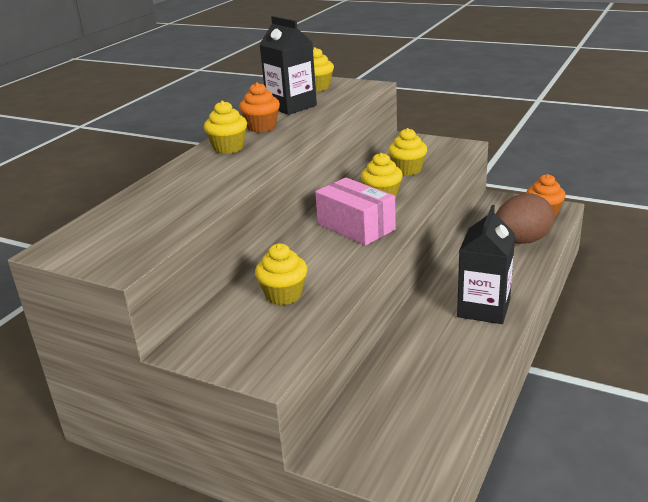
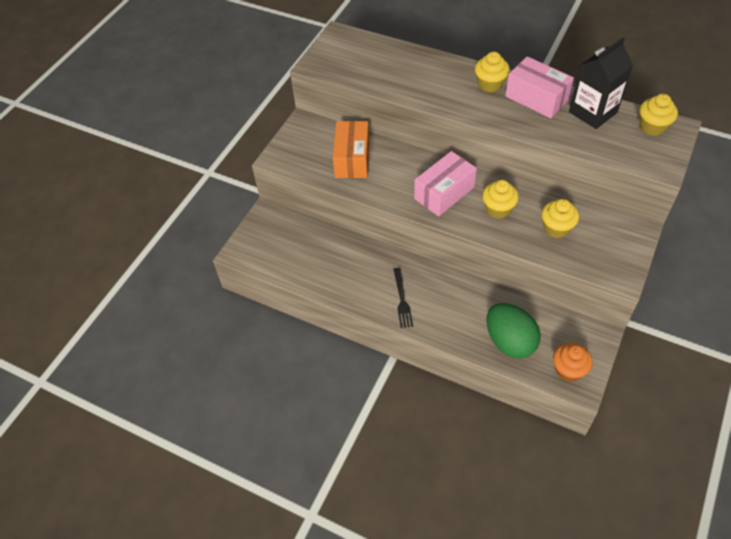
camera: 90 degrees right, 25 degrees up
(261, 127) = (536, 98): orange cupcake -> pink box
(283, 295) = (352, 159): yellow cupcake -> orange box
(483, 308) = (402, 300): black carton -> black fork
(521, 241) = (509, 341): brown egg -> green egg

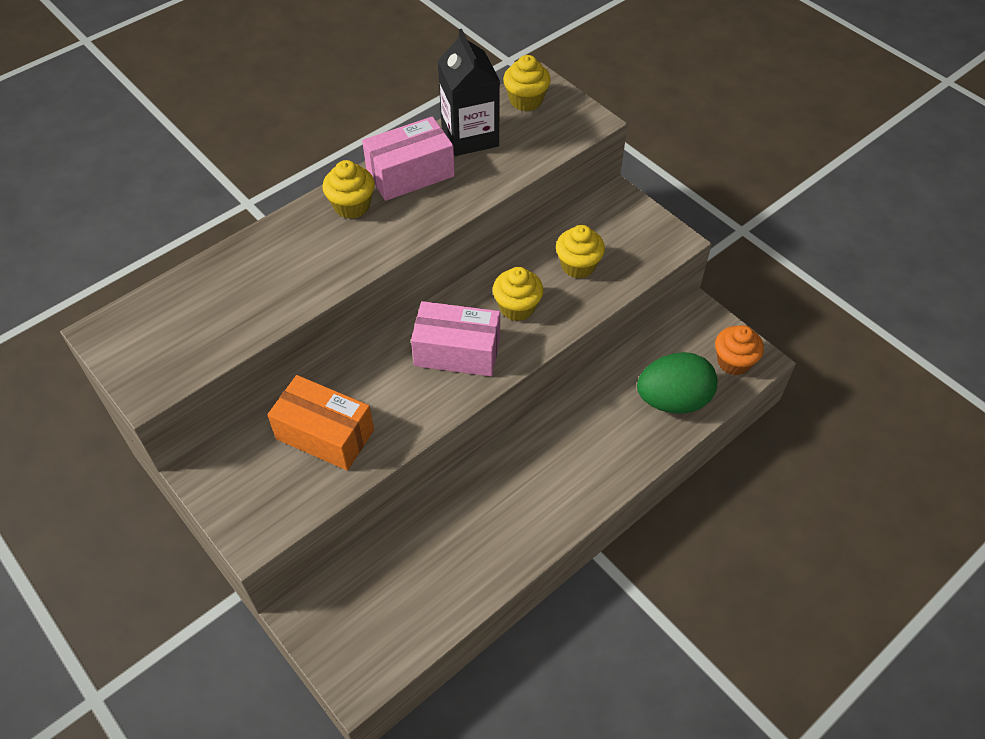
camera: 70 degrees left, 0 degrees up
(402, 300) = (558, 490): black fork -> none
(444, 193) = (457, 351): pink box -> pink box turned 60 degrees counterclockwise

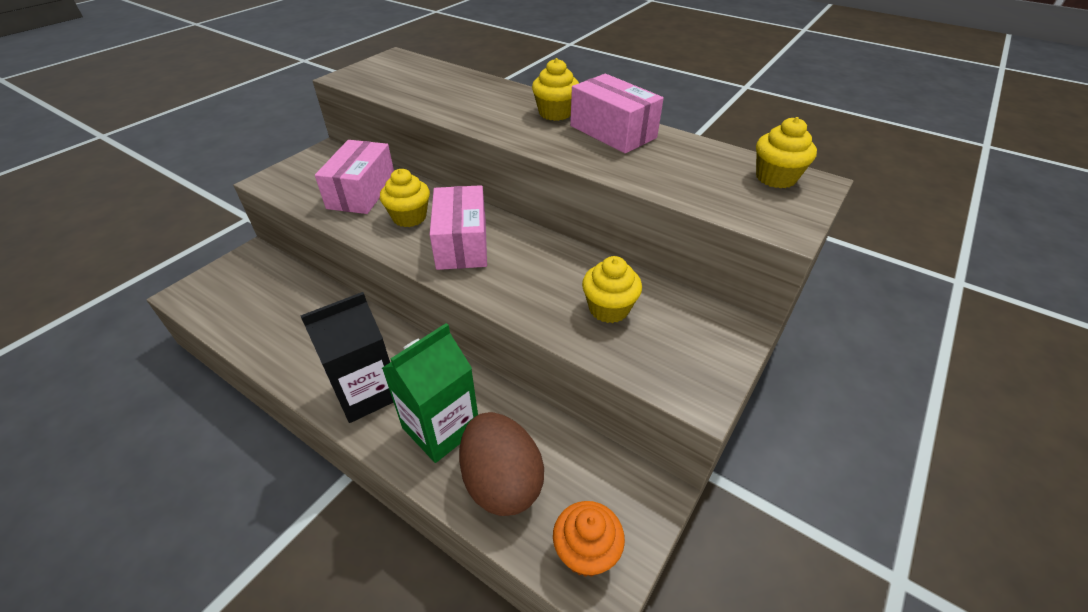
camera: 75 degrees right, 10 degrees down
(325, 434) = (361, 192): orange box -> pink box
(470, 136) = (688, 153): black carton -> black carton (366, 392)
(517, 307) = (529, 272): yellow cupcake -> yellow cupcake (409, 217)
(615, 434) = (441, 428): none -> green carton
(673, 400) = (502, 481): green egg -> brown egg

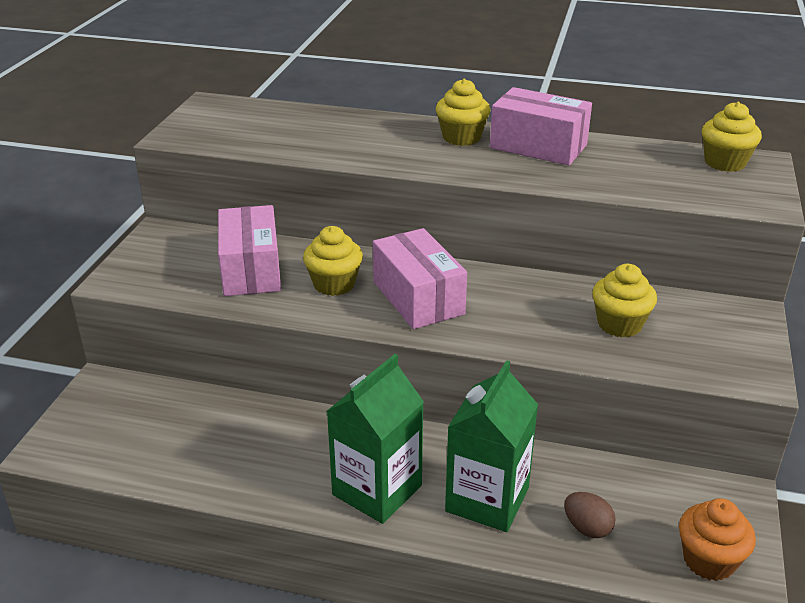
camera: 20 degrees left, 10 degrees down
(366, 392) = (377, 490): black carton -> green carton
(502, 481) = (587, 528): brown egg -> brown egg, size x0.47

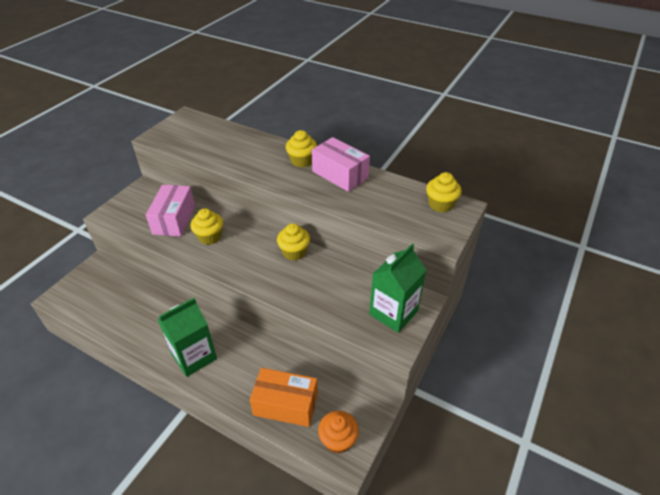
camera: 15 degrees right, 10 degrees up
(418, 298) = (247, 254): pink box -> none
(487, 499) = (244, 375): green carton -> green carton (393, 313)
(587, 528) = (285, 404): brown egg -> orange box
(619, 324) = (343, 293): yellow cupcake -> yellow cupcake (294, 252)

